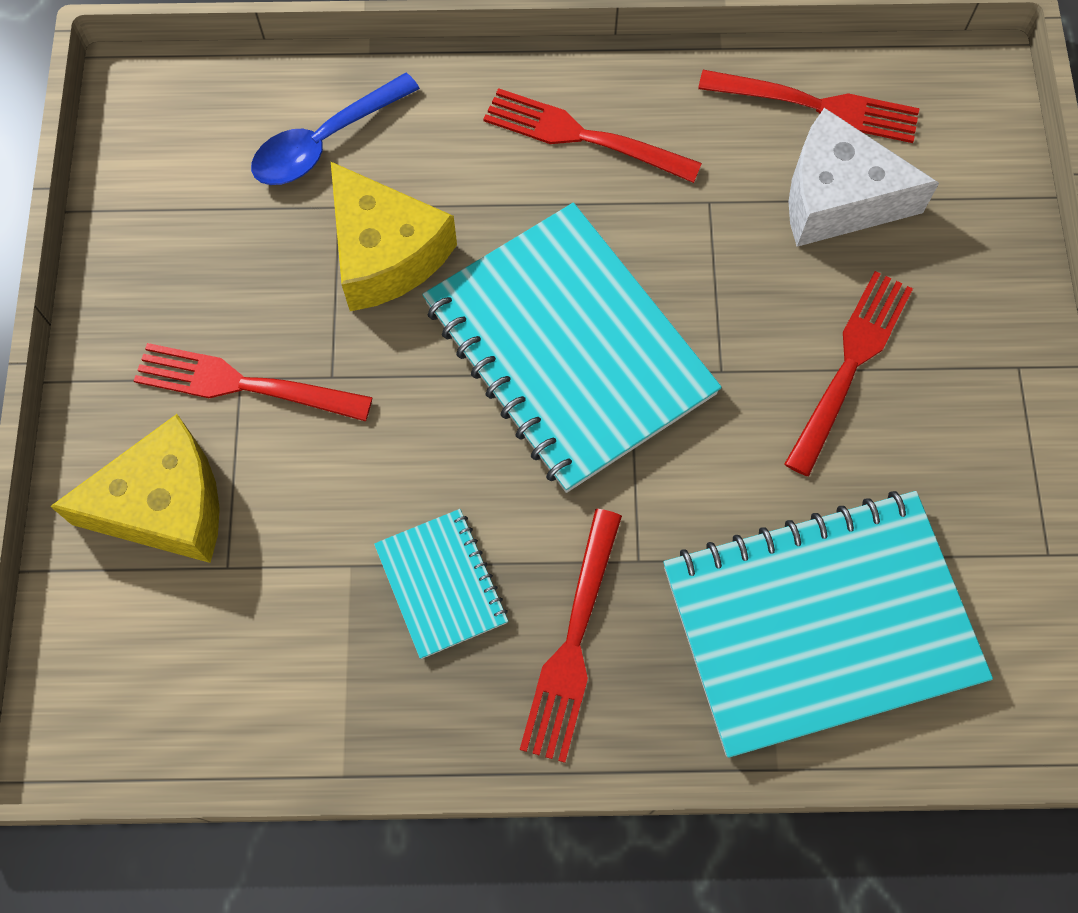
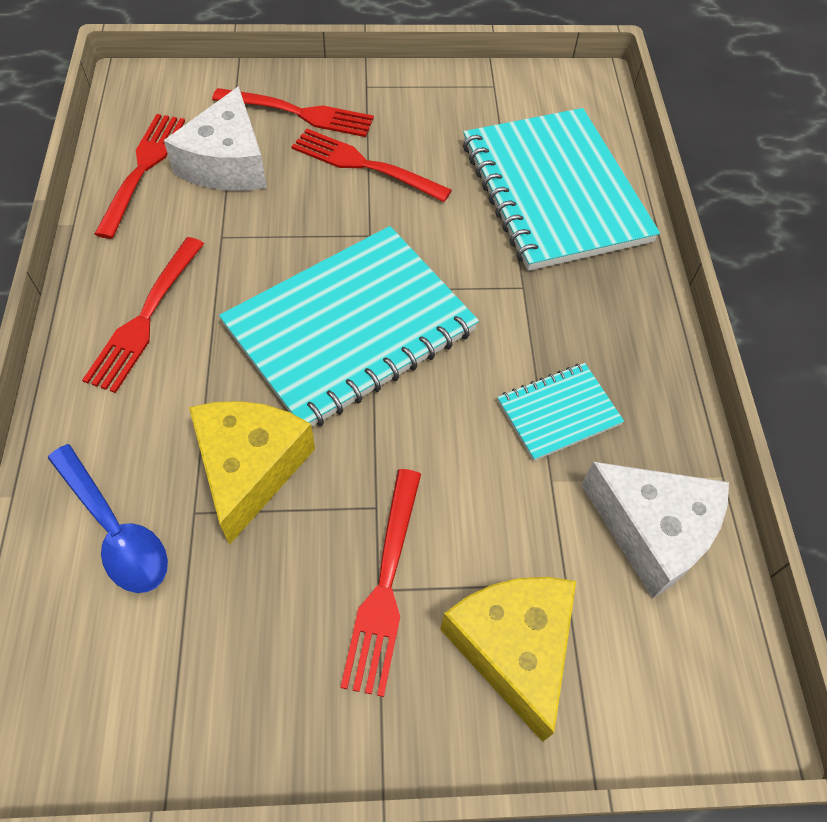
camera: 95 degrees left, 10 degrees down
(278, 674) = (652, 531): none -> white cheese
(385, 253) = (249, 468): yellow cheese -> yellow cheese turned 45 degrees counterclockwise
(573, 641) = (589, 326): red fork -> red fork (298, 113)

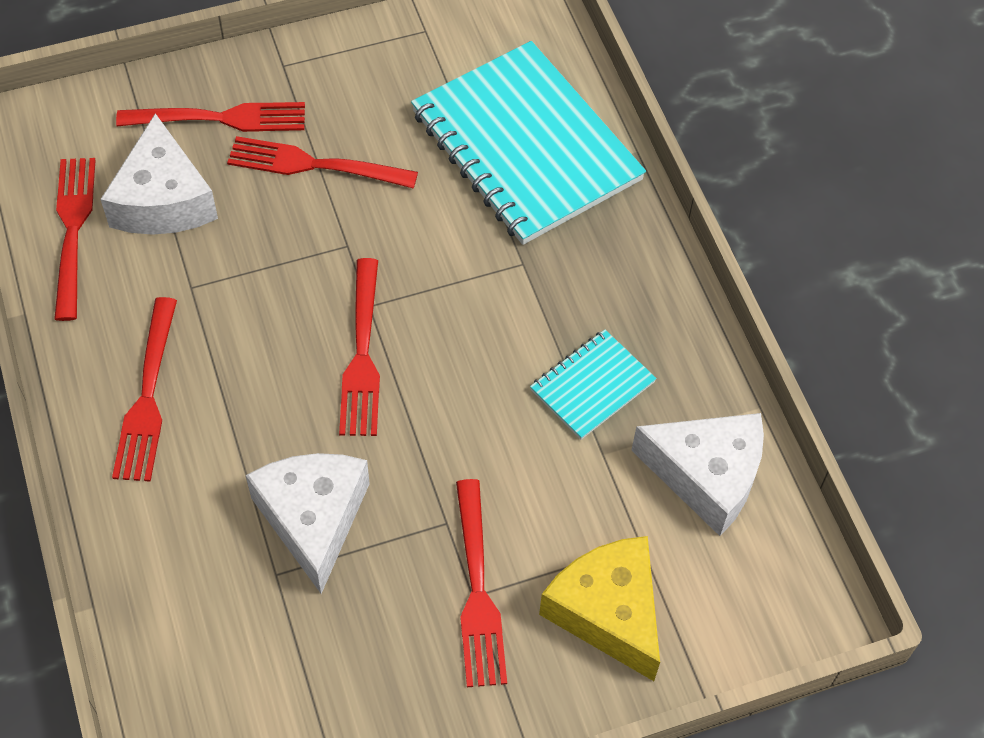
camera: 15 degrees left, 0 degrees up
(115, 530) = (208, 610): blue spoon -> none
(249, 468) = (313, 519): yellow cheese -> white cheese
(350, 328) = (362, 353): turquoise notebook -> red fork

